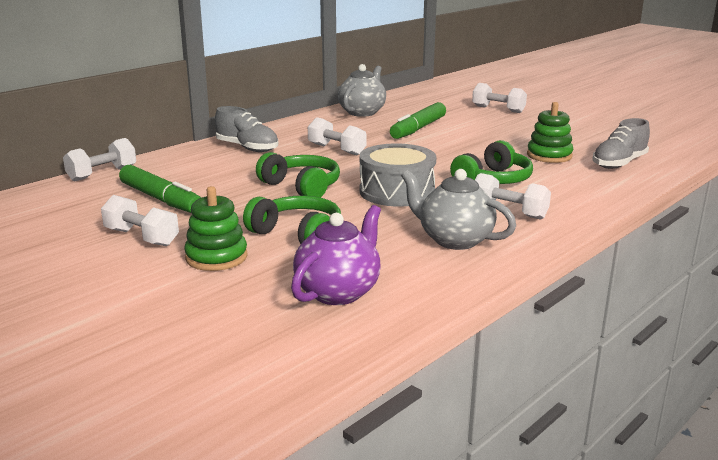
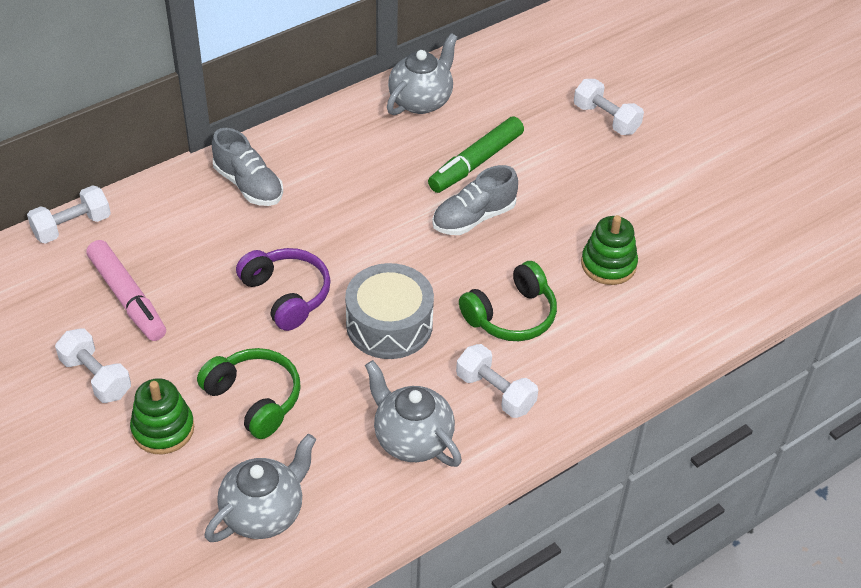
camera: 10 degrees right, 25 degrees up
(161, 199) = (127, 298): green marker -> pink marker
(301, 187) = (286, 295): green headphones -> purple headphones
(336, 150) = (354, 206): white dumbbell -> none
(338, 292) = (264, 513): purple teapot -> grey teapot
(619, 163) = (684, 299): grey shoe -> grey shoe (473, 218)

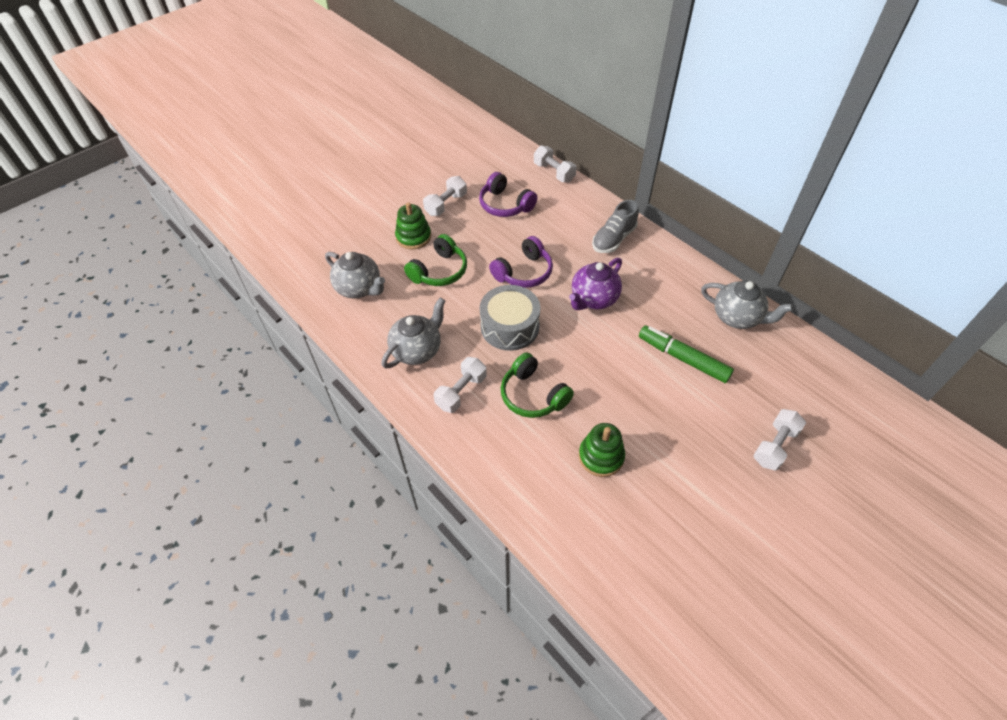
camera: 85 degrees right, 5 degrees up
(127, 298) = (505, 205): pink marker -> purple headphones
(359, 227) = (593, 299): none -> purple teapot
(473, 218) = (623, 363): grey shoe -> none

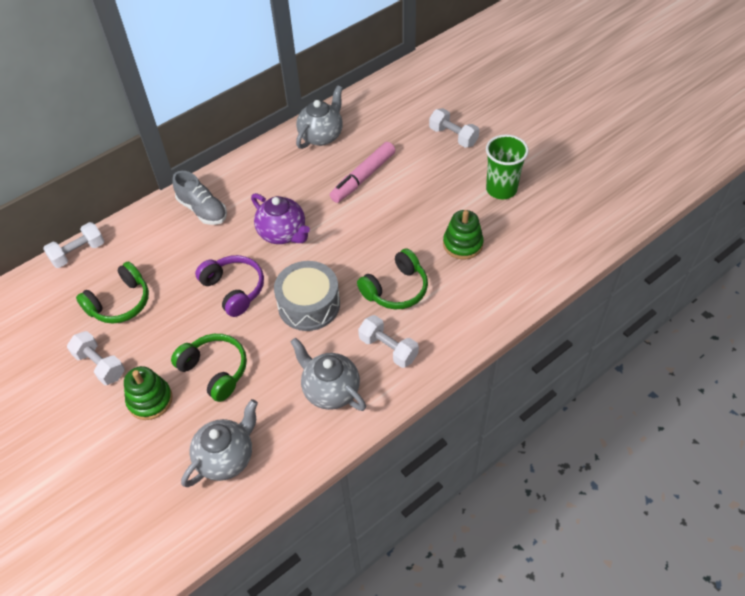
camera: 85 degrees left, 0 degrees up
(505, 205) = (120, 303): purple headphones -> green headphones
(683, 358) = (363, 177): green marker -> pink marker
(695, 500) = (501, 189): none -> green cup

